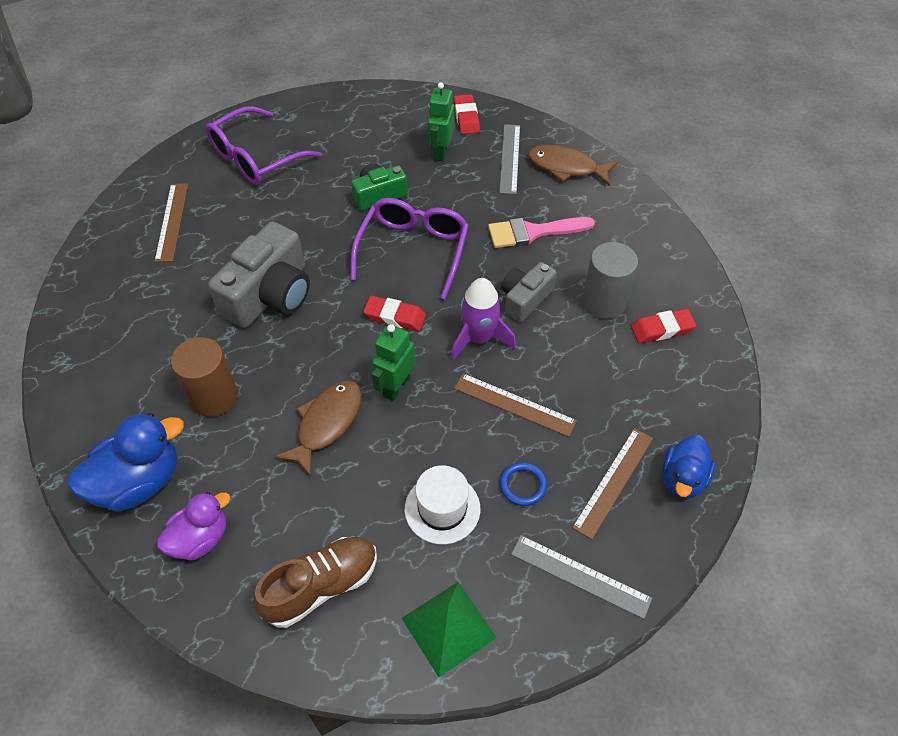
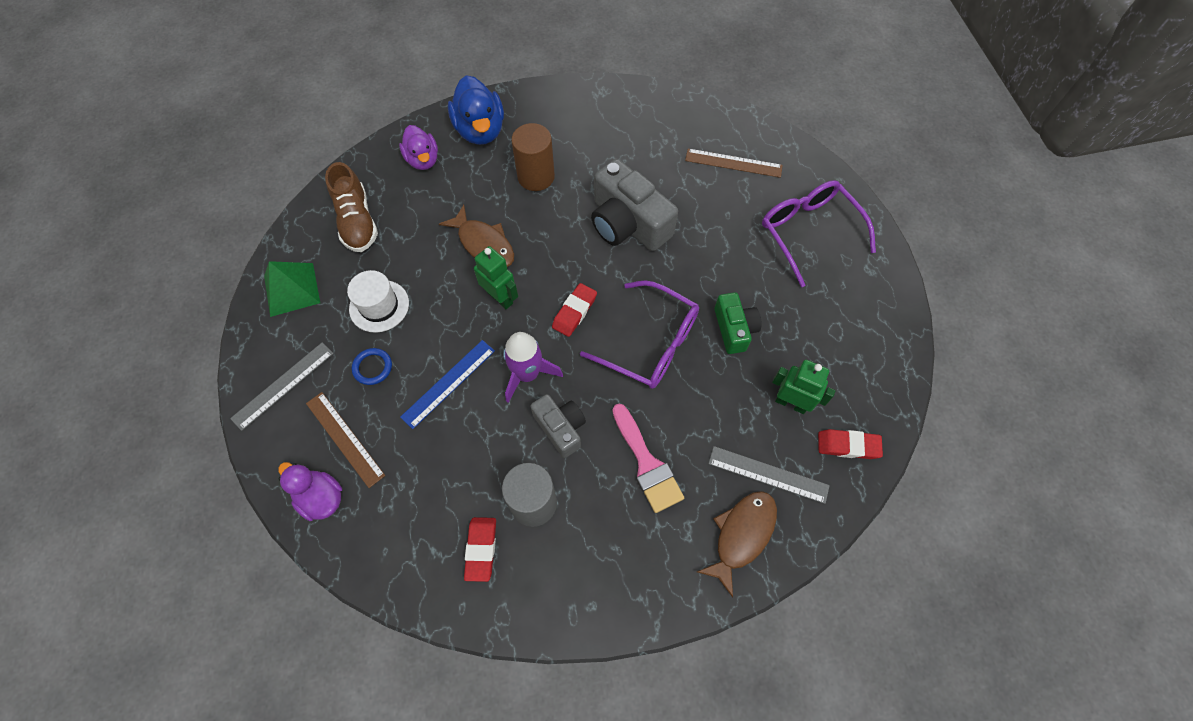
camera: 105 degrees right, 10 degrees up
(514, 404) = (448, 383): brown ruler -> blue ruler
(533, 232) = (647, 463): pink brush -> pink brush turned 150 degrees clockwise
(682, 479) = (321, 498): blue duck -> purple duck

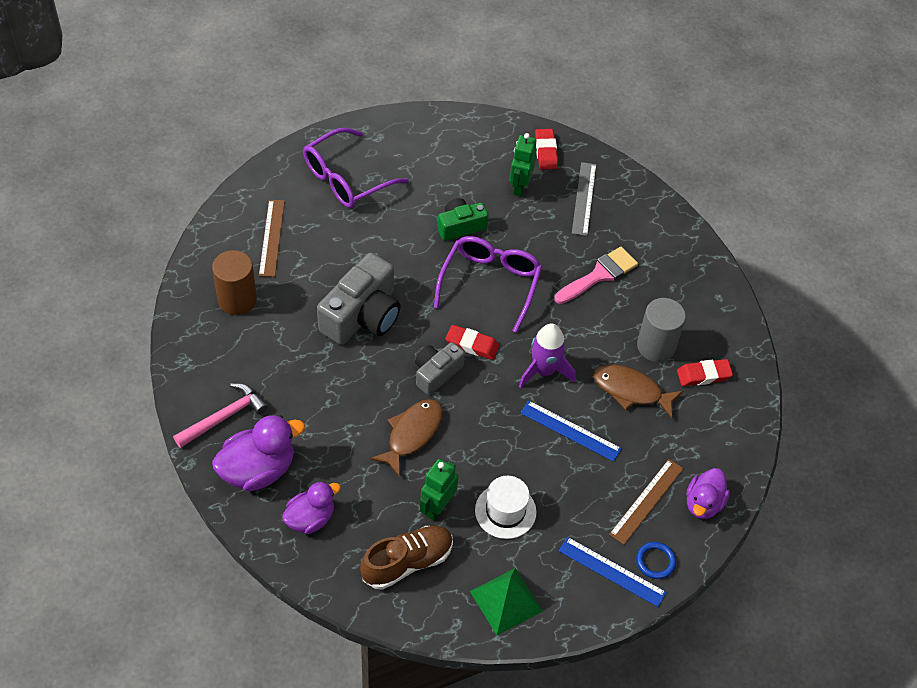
camera: 105 degrees left, 10 degrees down
(283, 385) = (612, 571): grey ruler -> blue ruler
(372, 367) = (572, 498): blue ring -> blue ring (655, 561)
(480, 130) = (258, 470): blue duck -> purple duck
(500, 297) = (471, 407): green robot -> green robot (437, 507)
(536, 176) = (316, 403): brown cylinder -> brown cylinder (237, 299)
(538, 113) = (224, 417): none -> pink hammer
(560, 428) = (587, 338): grey camera -> grey camera (436, 373)
(741, 535) = (636, 212): brown fish -> brown fish (631, 390)

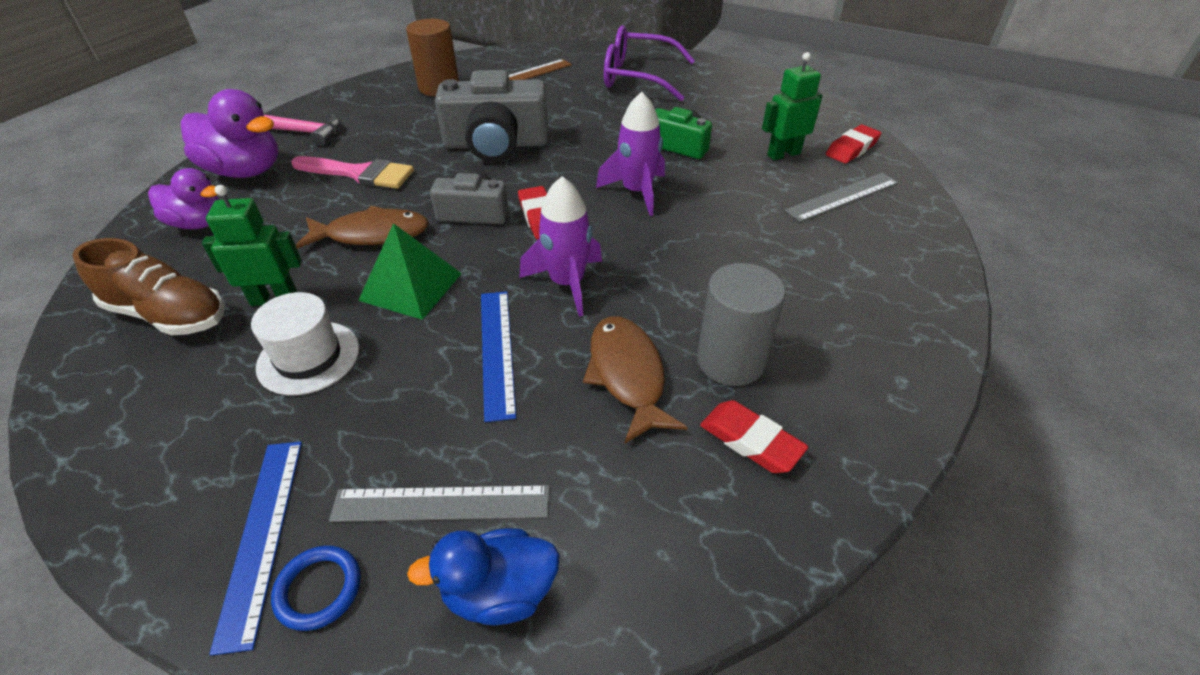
camera: 55 degrees right, 10 degrees down
(490, 283) = (637, 192): purple glasses -> purple rocket
(506, 601) = (139, 435): green pyramid -> green pyramid (411, 286)
(599, 275) = (763, 257): pink brush -> pink brush (360, 173)
(646, 501) = (441, 503): brown ruler -> grey ruler
(703, 503) = (499, 592): purple duck -> blue duck

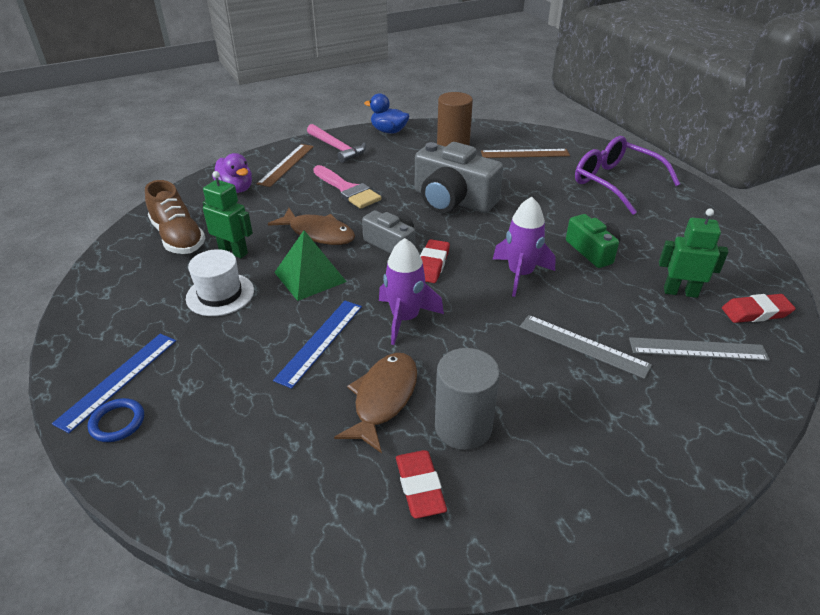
camera: 35 degrees right, 5 degrees down
(245, 171) = (286, 164): purple duck -> brown ruler
(441, 503) = (209, 414): grey ruler -> grey ruler (583, 345)
(499, 592) = (192, 480): blue duck -> blue duck (388, 131)

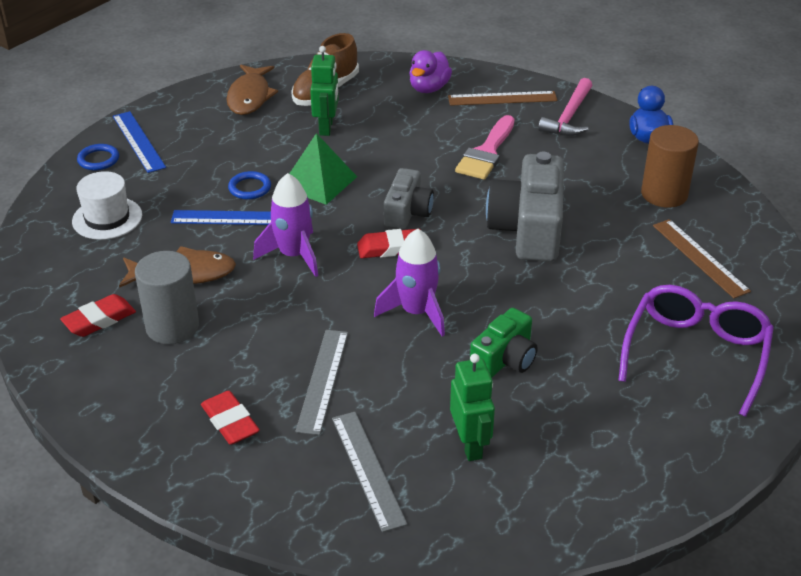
camera: 65 degrees right, 0 degrees up
(118, 380) = (138, 141): blue ruler -> blue ruler turned 60 degrees clockwise
(220, 294) = (262, 145): white hat -> white hat (107, 218)
(281, 319) = (250, 188): none -> blue ring
(318, 233) = (391, 162): brown fish -> brown fish (250, 97)
(755, 312) = (472, 517): red eraser -> red eraser (230, 422)

